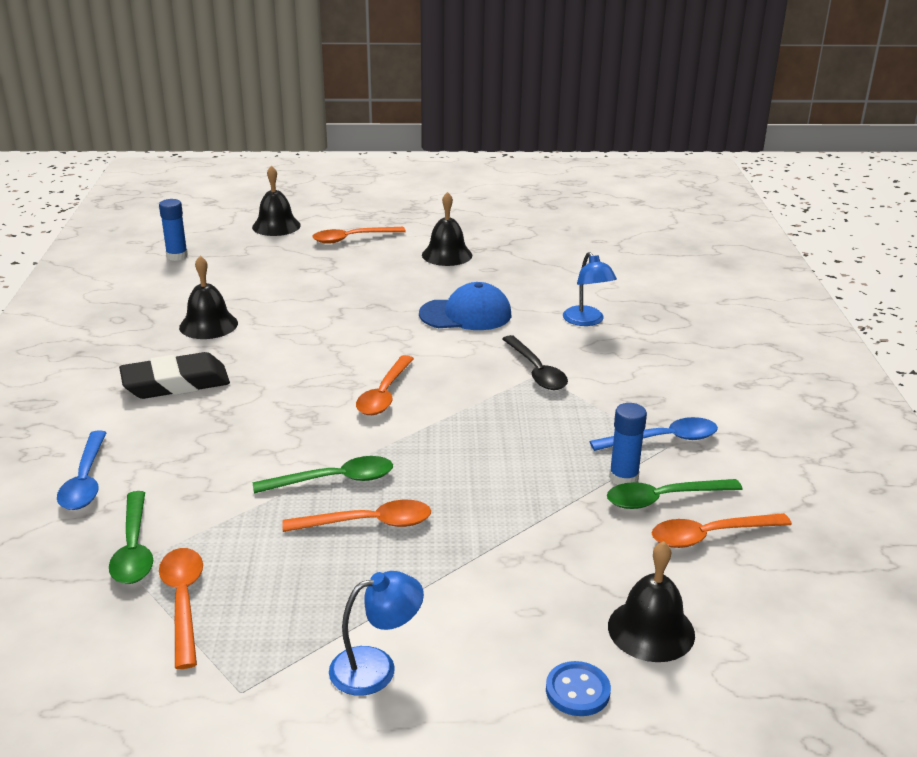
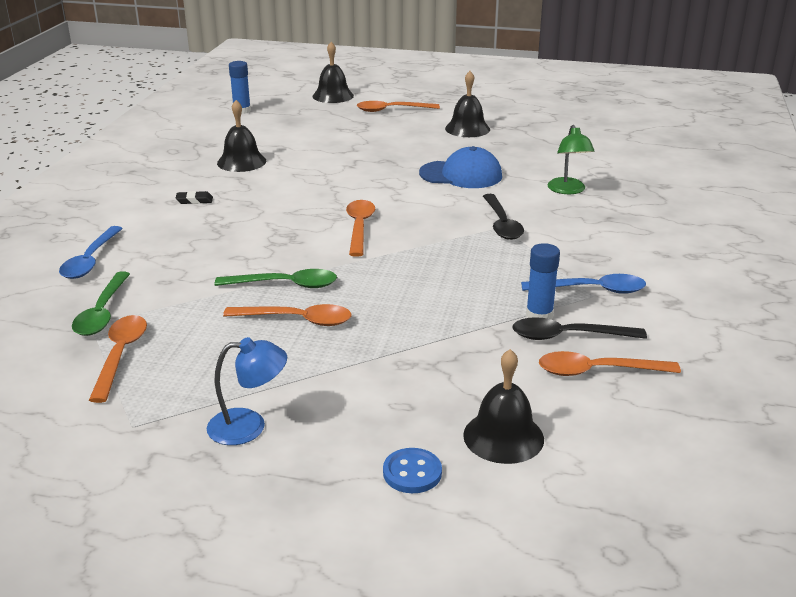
camera: 15 degrees right, 0 degrees up
(176, 383) = (194, 200): black eraser -> black eraser, size x0.41
(384, 394) = (359, 227): orange spoon -> orange spoon turned 150 degrees clockwise
(587, 321) = (568, 190): blue lamp -> green lamp
(662, 499) = (567, 336): green spoon -> black spoon

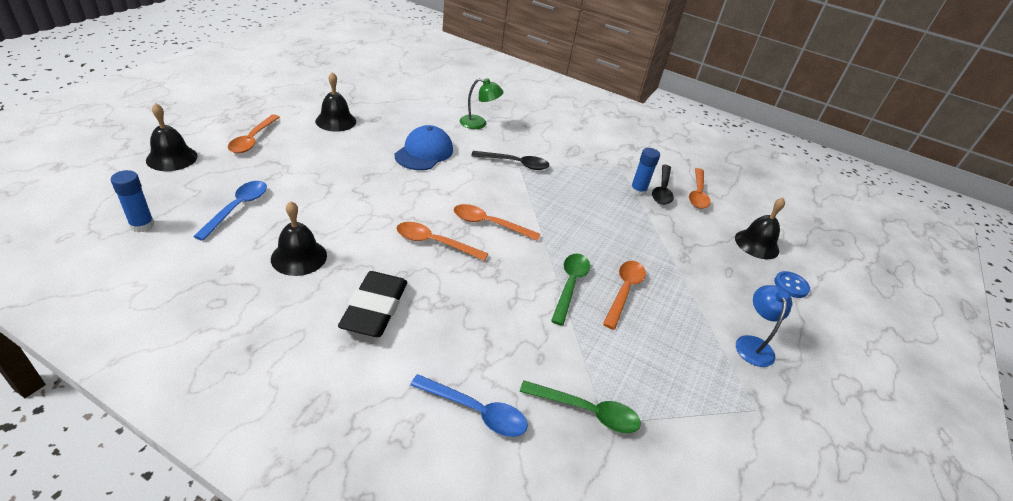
camera: 80 degrees left, 10 degrees up
(121, 355) = (660, 405): orange spoon -> orange spoon (434, 242)
(194, 200) = (375, 308): black eraser -> black eraser, size x2.43
(592, 290) = (613, 164): blue spoon -> blue spoon (238, 208)

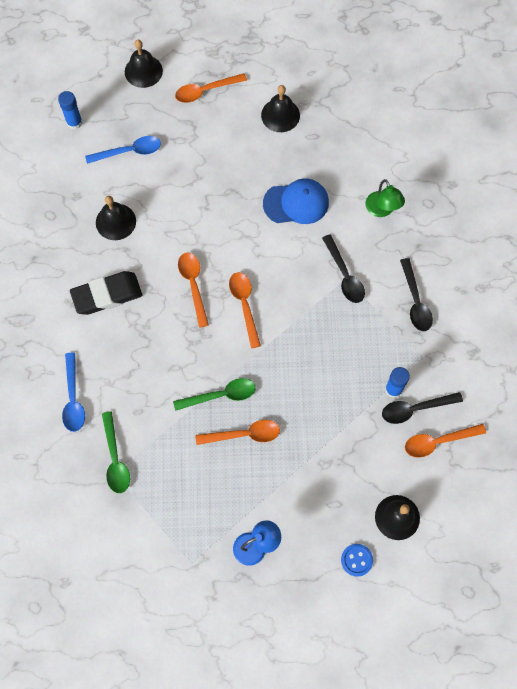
camera: 65 degrees right, 30 degrees up
(570, 147) = (415, 302): none -> black spoon

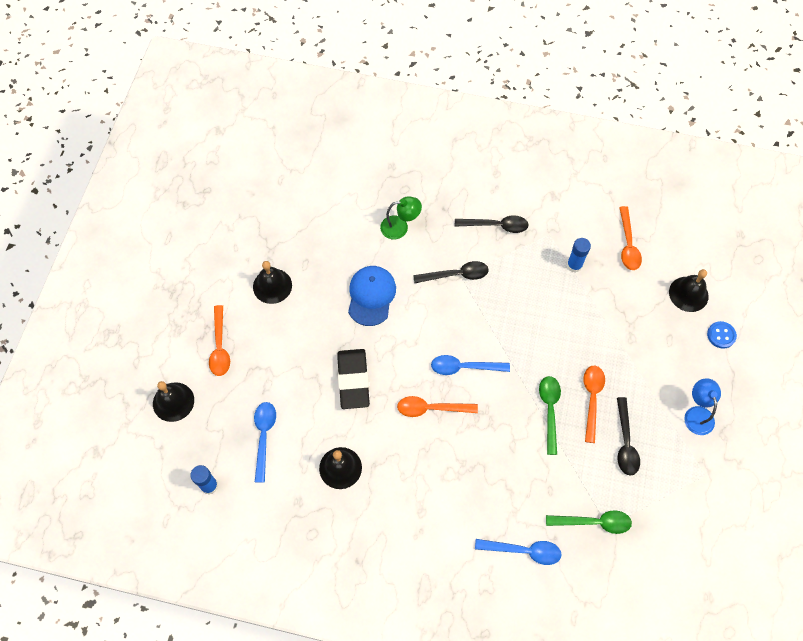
camera: 75 degrees left, 5 degrees down
(107, 295) = (420, 494): black eraser -> black eraser (353, 380)
(244, 305) = (463, 367): orange spoon -> blue spoon
(415, 409) = (595, 254): black spoon -> black spoon (625, 443)

